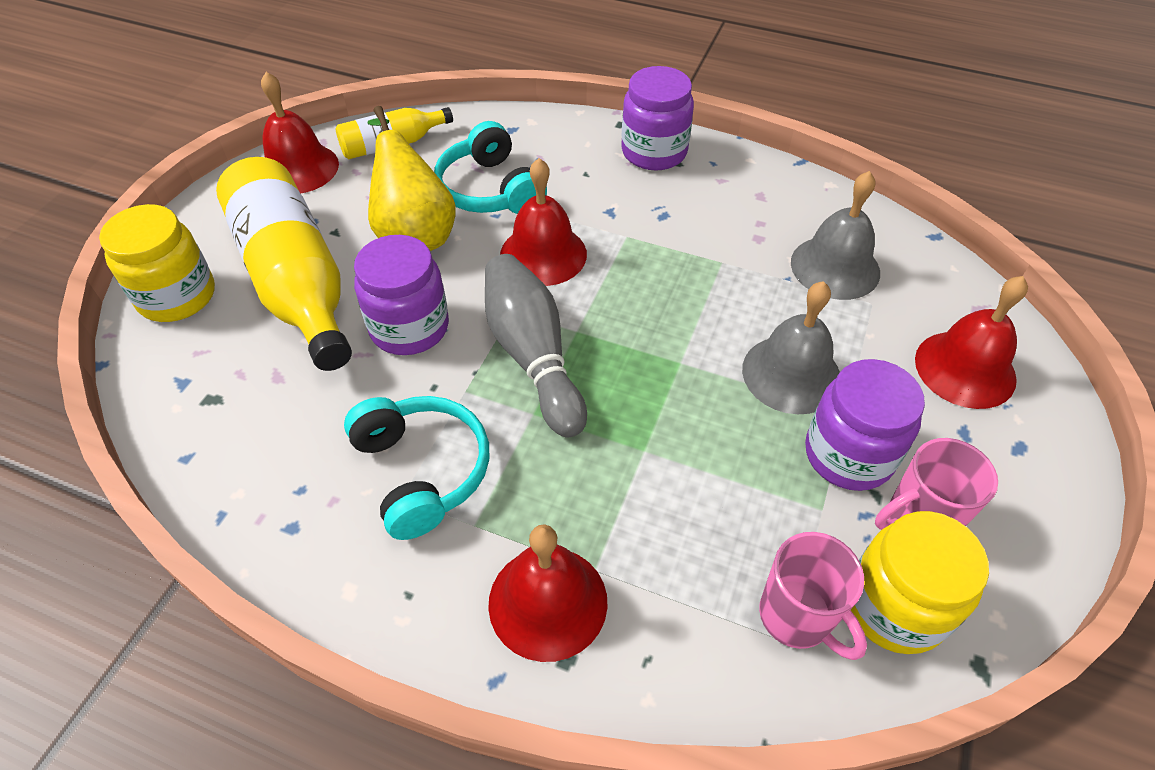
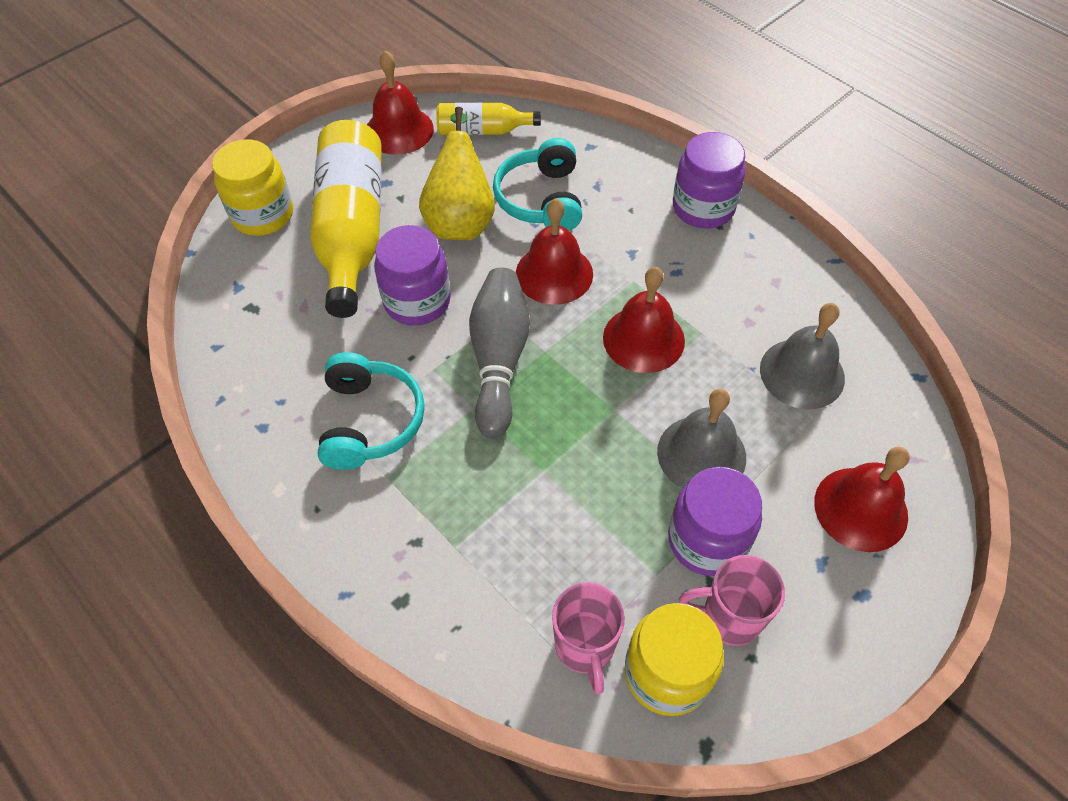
camera: 25 degrees right, 5 degrees up
(548, 602) = (409, 555): red bell -> red bell (643, 339)

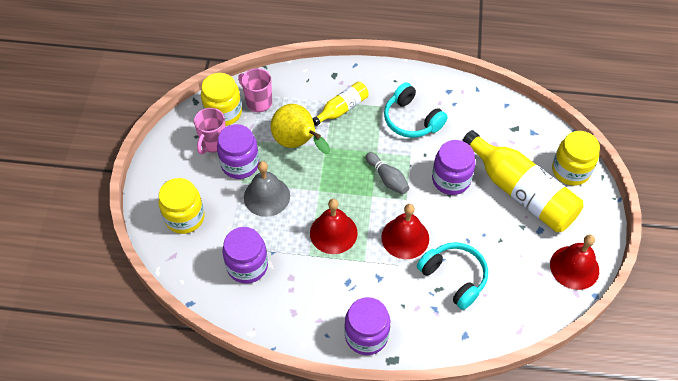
camera: 140 degrees right, 0 degrees up
(460, 219) = (480, 235): yellow pear -> yellow pear (298, 143)
(483, 131) = (532, 301): yellow bottle -> yellow bottle (342, 109)
(499, 360) = (387, 178): grey bowling pin -> grey bowling pin, size x0.62
(729, 617) = (213, 143): pink mug -> pink mug turned 150 degrees clockwise
(802, 373) = (247, 266): grey bell -> purple jar
(861, 508) = (184, 217): red bell -> yellow jar

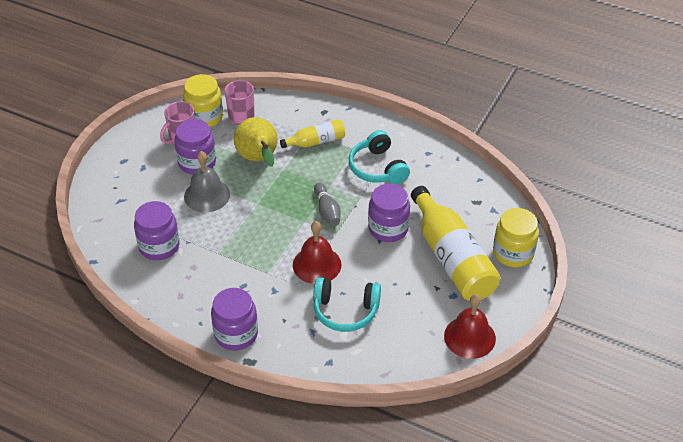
camera: 20 degrees right, 10 degrees down
(184, 217) = (125, 192): yellow jar -> none
(333, 233) = (252, 241): red bell -> none
(454, 277) = (345, 311): turquoise headphones -> turquoise headphones turned 120 degrees clockwise

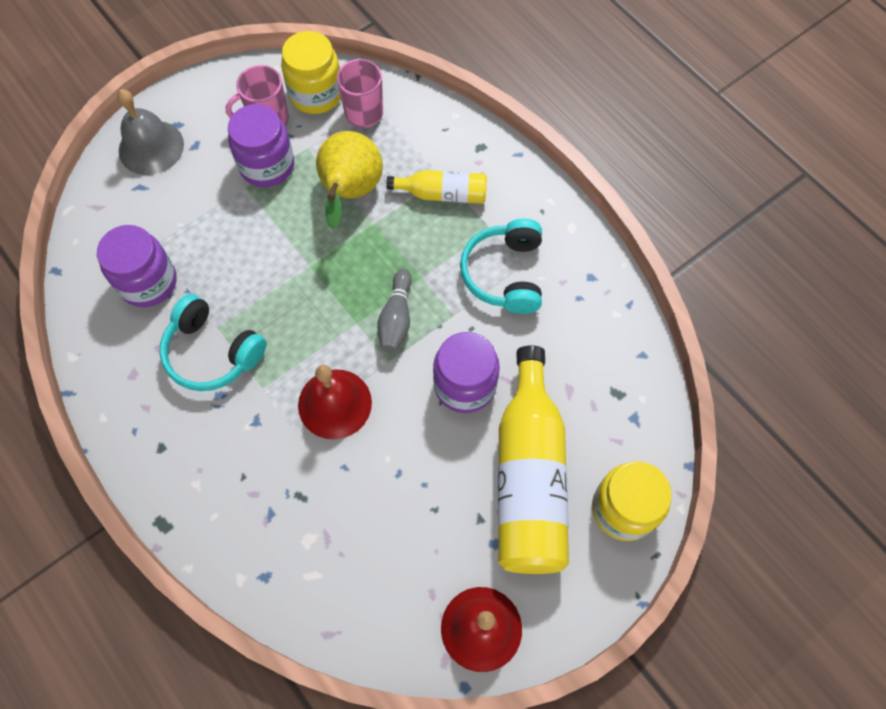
camera: 25 degrees right, 20 degrees up
(207, 195) = (252, 224): grey bell -> grey bell (151, 147)
(236, 334) = (169, 471): purple jar -> none
(345, 311) = (332, 500): turquoise headphones -> turquoise headphones (212, 352)

